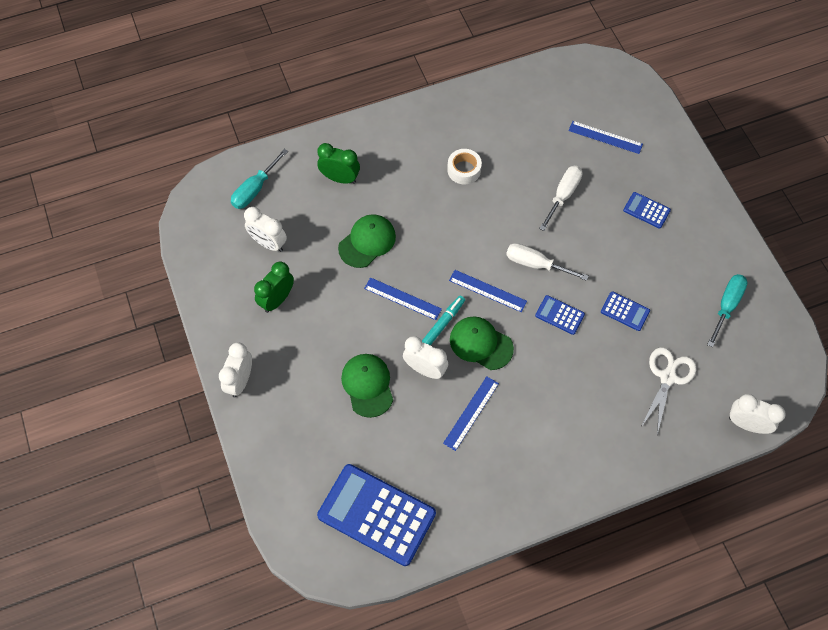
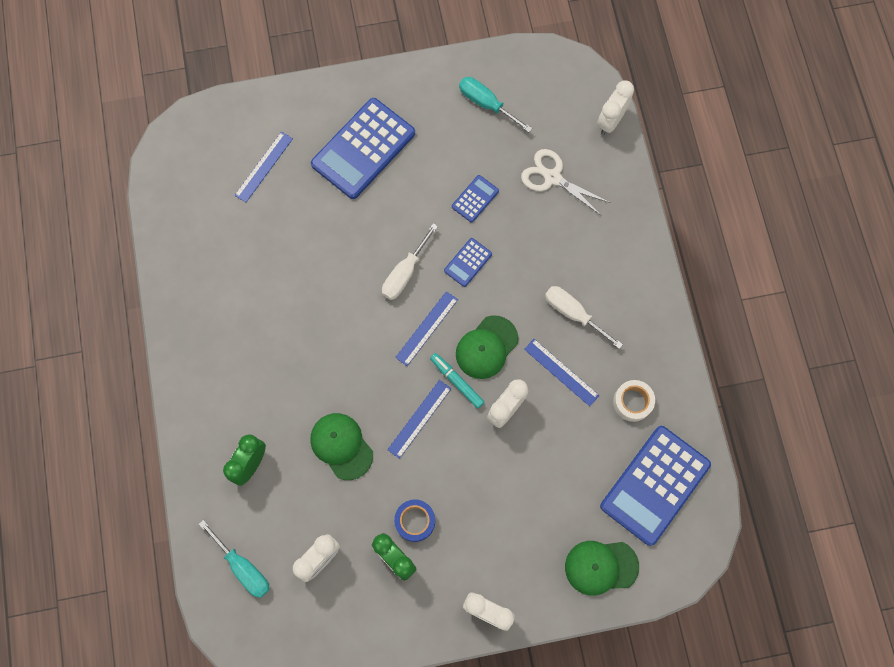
camera: 80 degrees left, 10 degrees up
(311, 310) = (415, 521): none -> blue tape
(367, 385) = (514, 472): green cap -> green cap (601, 567)
(464, 170) = (271, 323): white tape -> white tape (632, 402)
(563, 195) = (327, 226): white screwdriver -> white screwdriver (573, 313)
(646, 210) = (363, 149): blue calculator -> blue calculator, size x2.19

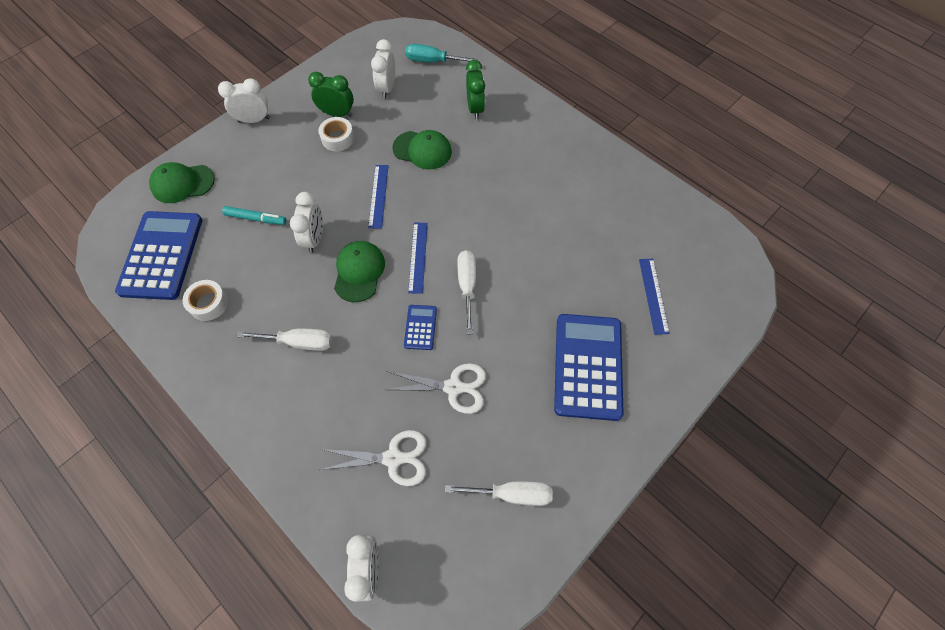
camera: 145 degrees right, 10 degrees down
(415, 521) = (338, 138): blue tape -> white tape
(457, 381) = (367, 235): turquoise marker -> turquoise marker (256, 218)
(475, 199) = (453, 387): blue calculator -> white scissors
(486, 104) = (511, 494): turquoise screwdriver -> white screwdriver
(561, 372) = (284, 290): blue ruler -> none
(601, 567) = (182, 183): green cap -> green cap turned 150 degrees counterclockwise

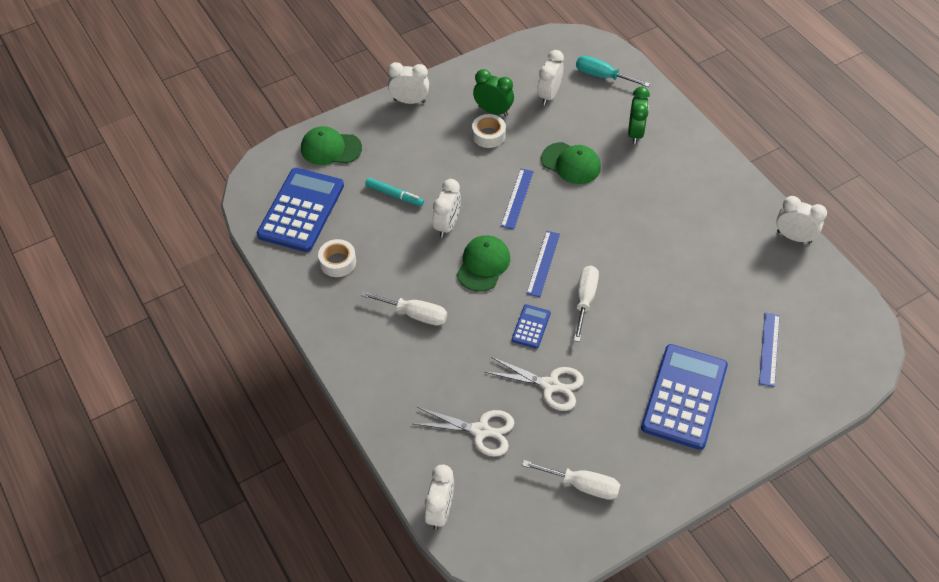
camera: 15 degrees right, 10 degrees down
(644, 178) = (794, 237): none -> white clock

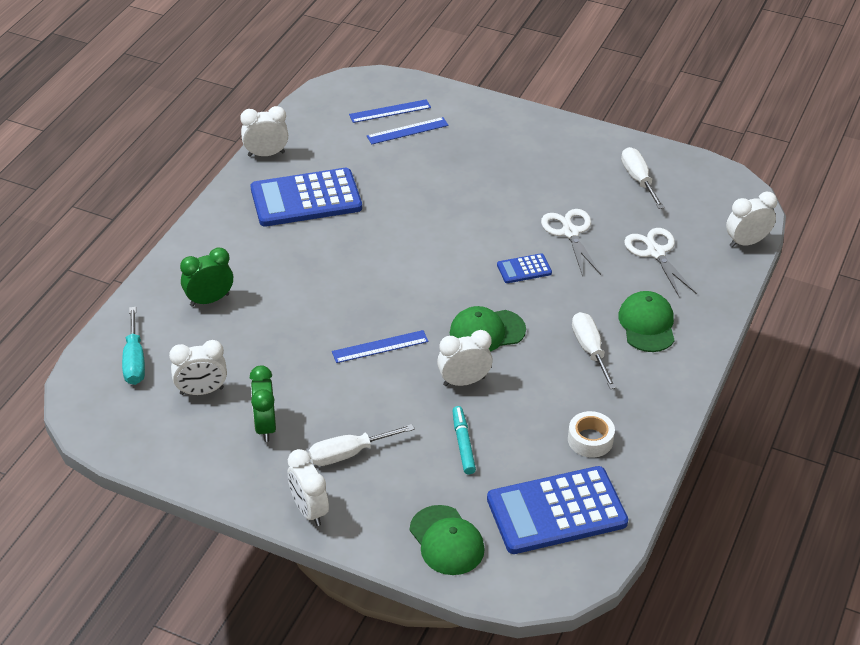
camera: 125 degrees left, 10 degrees down
(488, 135) = (307, 411): white tape -> none
(543, 263) = (445, 292): blue ruler -> blue ruler (390, 111)
(571, 163) = (295, 328): green cap -> green cap (647, 324)
(585, 300) = (461, 248): white screwdriver -> white screwdriver (349, 453)
(684, 397) = (501, 158): blue calculator -> blue calculator (306, 199)
(794, 237) = (266, 154): white clock -> white clock turned 90 degrees clockwise

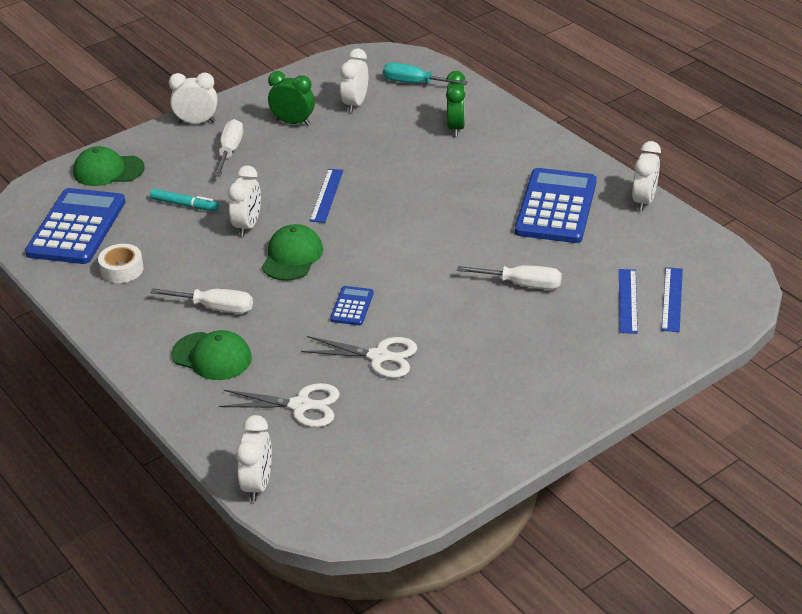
camera: 120 degrees right, 5 degrees down
(638, 179) = (424, 444): white screwdriver -> white screwdriver (522, 284)

